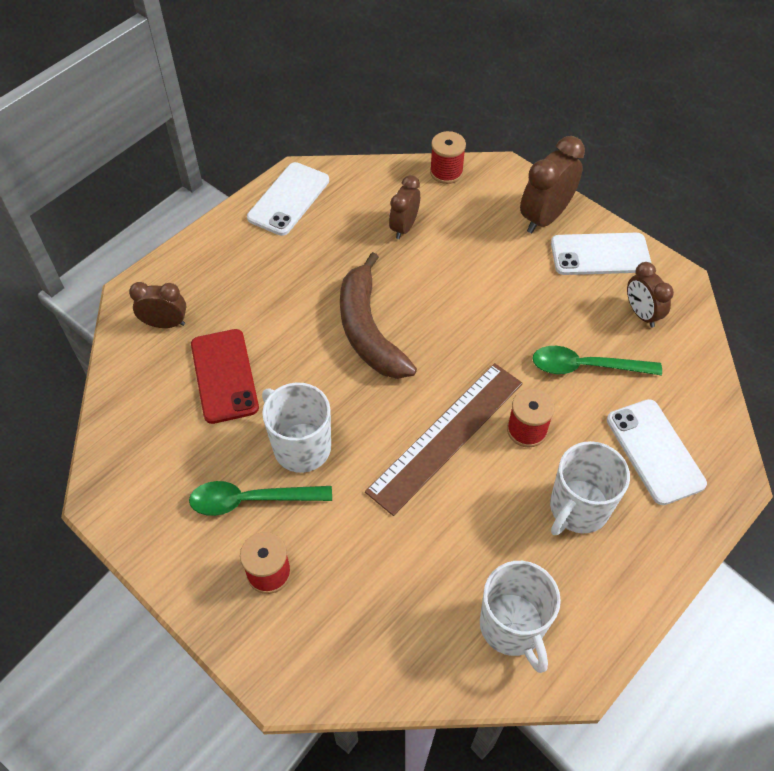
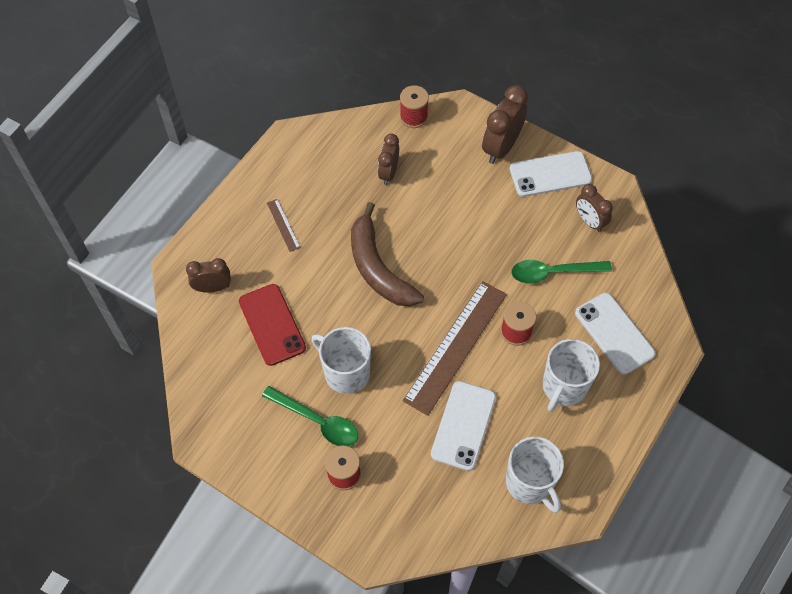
camera: 10 degrees left, 5 degrees up
(251, 500) = (317, 421): green spoon -> green spoon turned 135 degrees counterclockwise
(266, 266) = (283, 225): none -> brown ruler
(289, 199) = (287, 161): white phone -> white phone (463, 425)

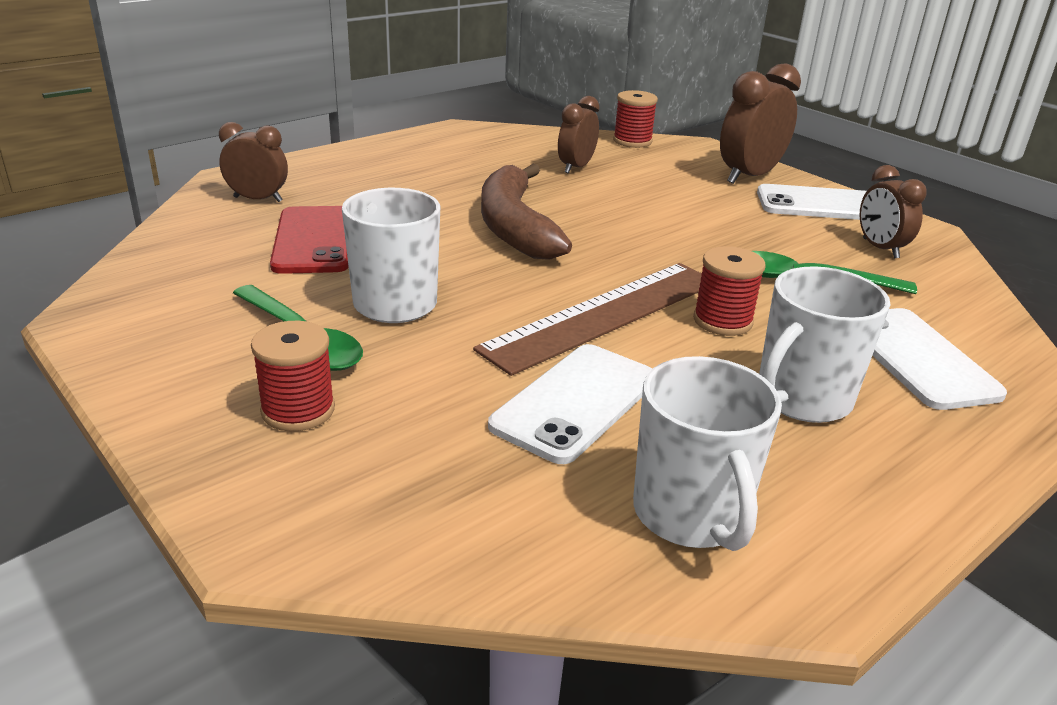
camera: 15 degrees right, 30 degrees down
(283, 225) = (401, 176): brown ruler -> none

